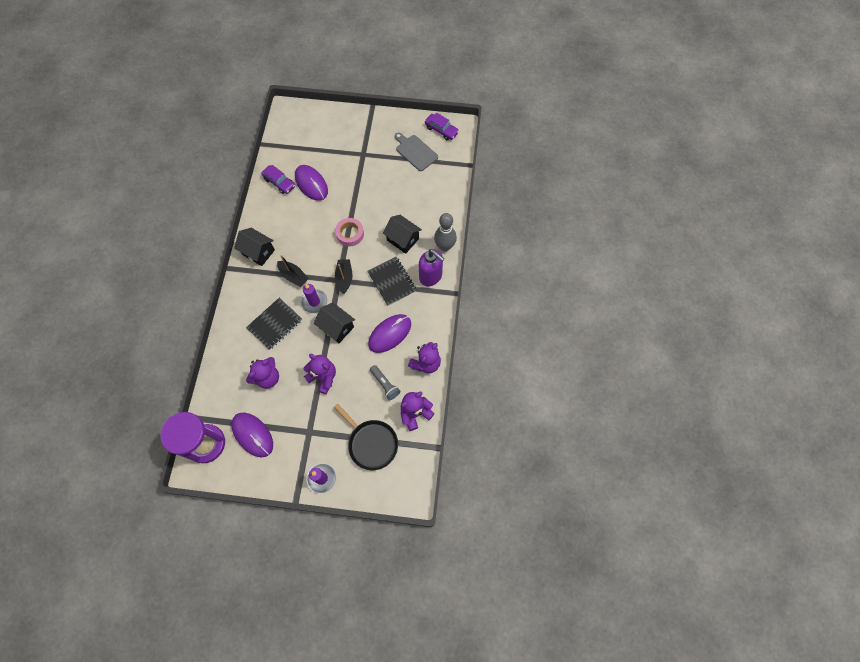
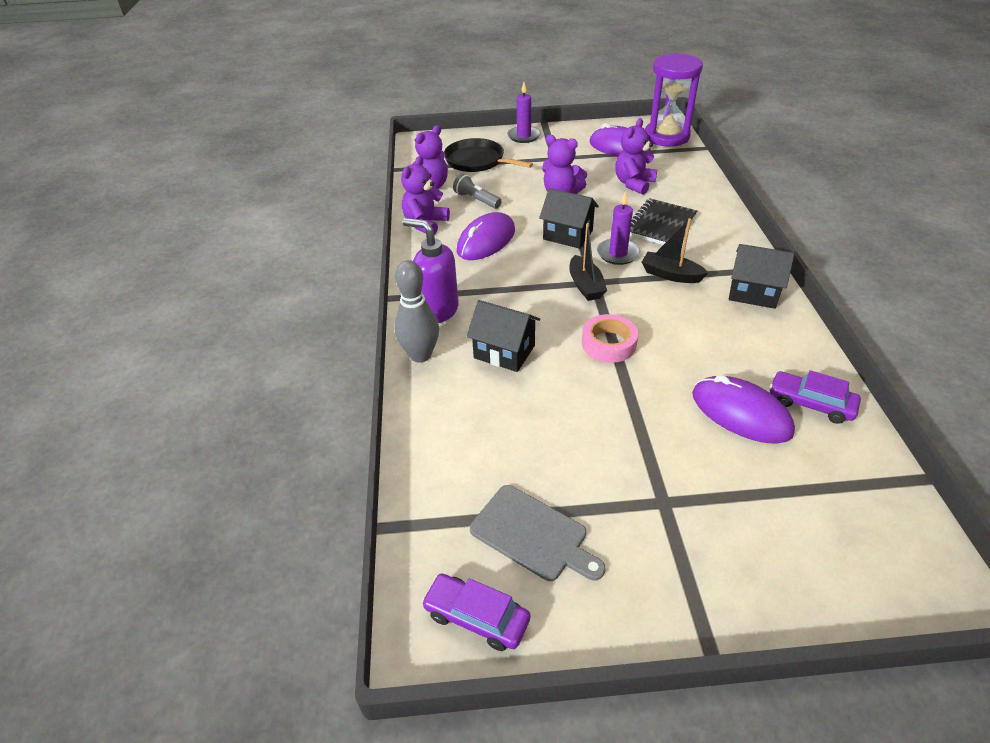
camera: 170 degrees right, 25 degrees down
(392, 281) = (503, 294): black notebook -> none

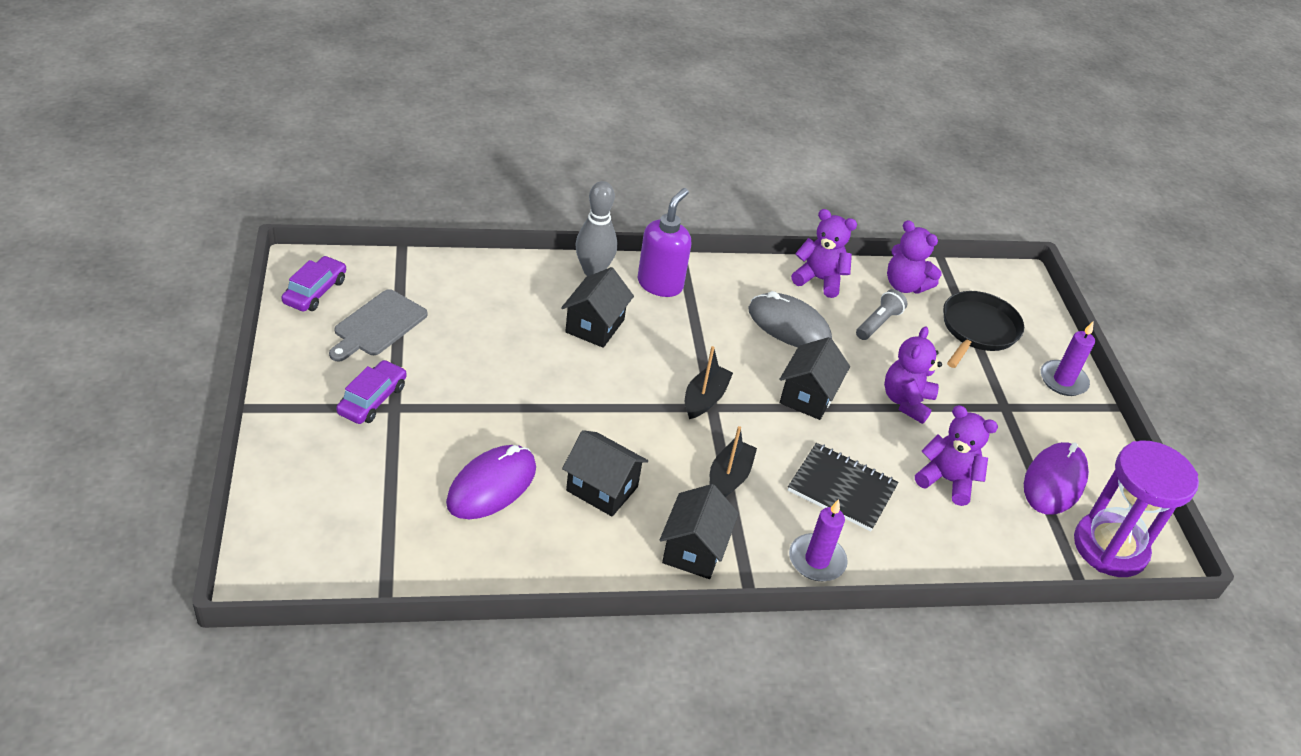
camera: 80 degrees right, 0 degrees up
(486, 241) = (789, 326): purple mouse -> grey mouse
(585, 285) = (704, 398): black boat -> black boat turned 135 degrees clockwise
(608, 343) = (604, 403): pink tape -> none
(618, 254) = (771, 436): purple candle -> purple candle (817, 560)
(712, 342) = (602, 488): none -> black house
(810, 403) = (499, 547): purple car -> purple car (372, 399)

